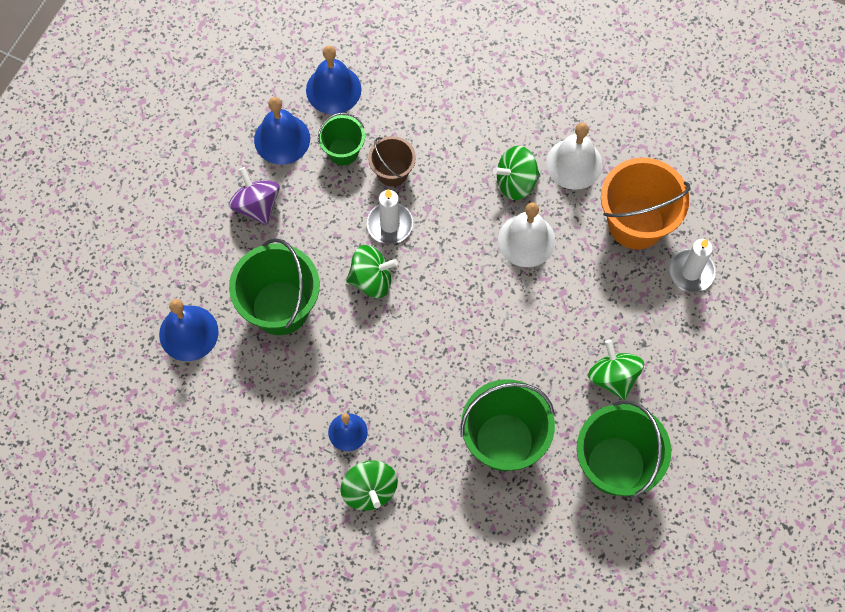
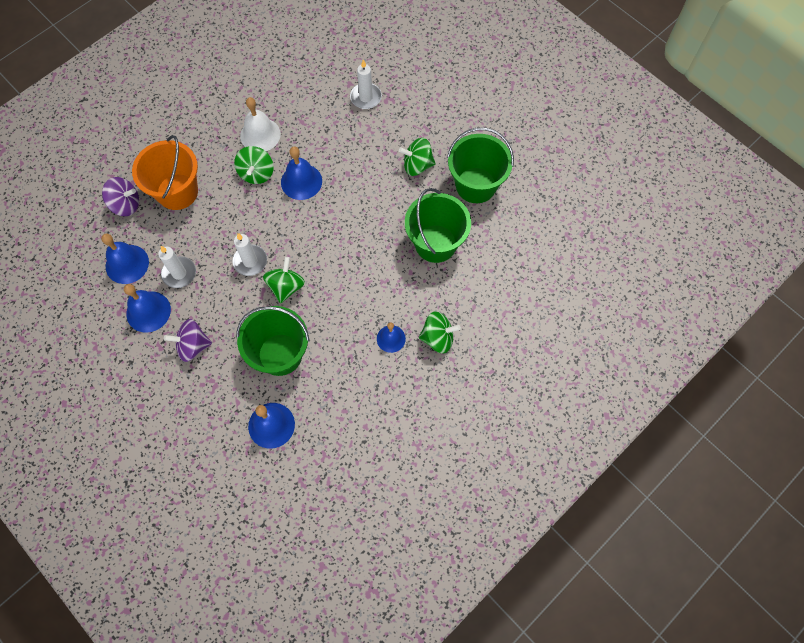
camera: 70 degrees left, 0 degrees up
(343, 151) = (179, 273): green bucket -> white candle
(392, 172) = (211, 246): brown bucket -> none
(410, 53) = (126, 204): none -> purple spinning top
(526, 240) = (301, 181): white bell -> blue bell
(636, 223) = (319, 115): orange bucket -> orange bucket (177, 192)

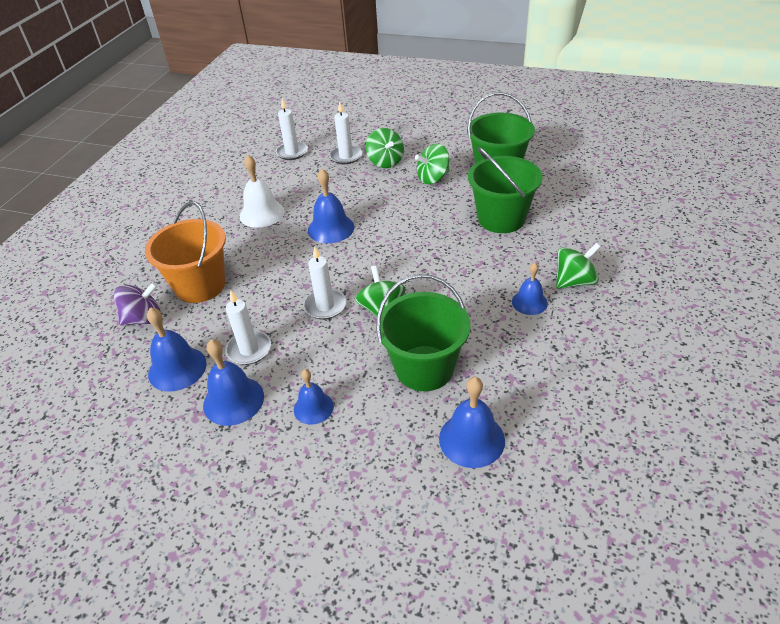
camera: 25 degrees left, 25 degrees down
(193, 346) = (313, 407): purple spinning top -> blue bell
(256, 173) = (279, 240): green spinning top -> green spinning top (385, 162)
(325, 67) = (292, 152): none -> white candle

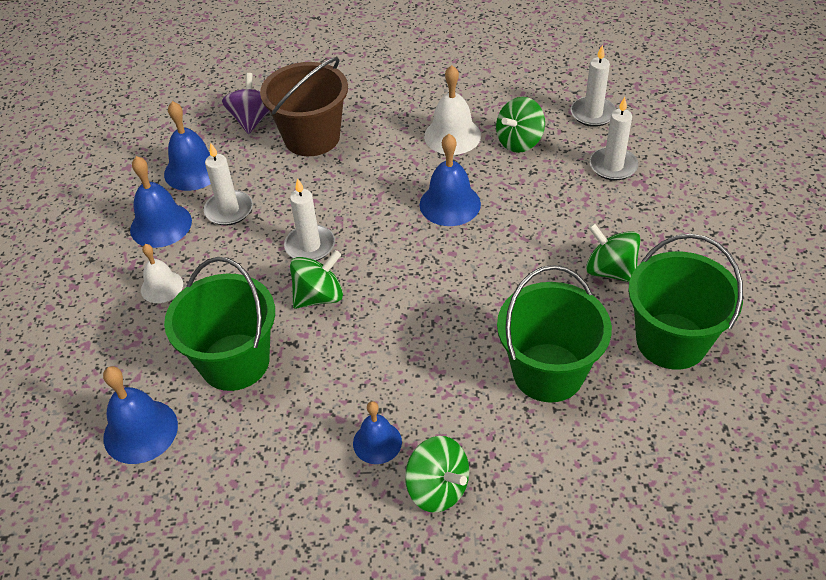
camera: 70 degrees right, 5 degrees up
(144, 319) = (252, 120): purple spinning top -> purple spinning top turned 135 degrees counterclockwise
(200, 285) = (312, 137): orange bucket -> brown bucket
(313, 407) = (162, 287): blue bell -> white bell
(385, 162) = (622, 209): green spinning top -> green spinning top (519, 142)

